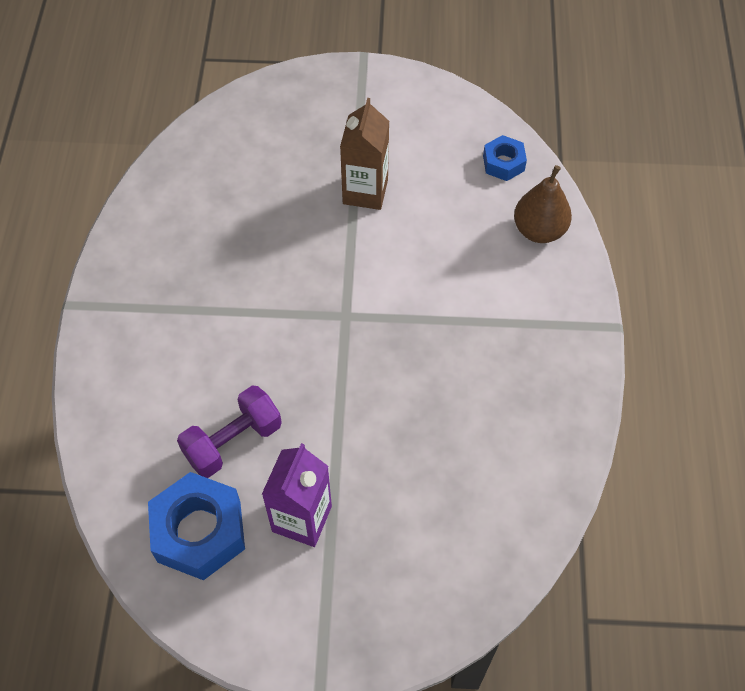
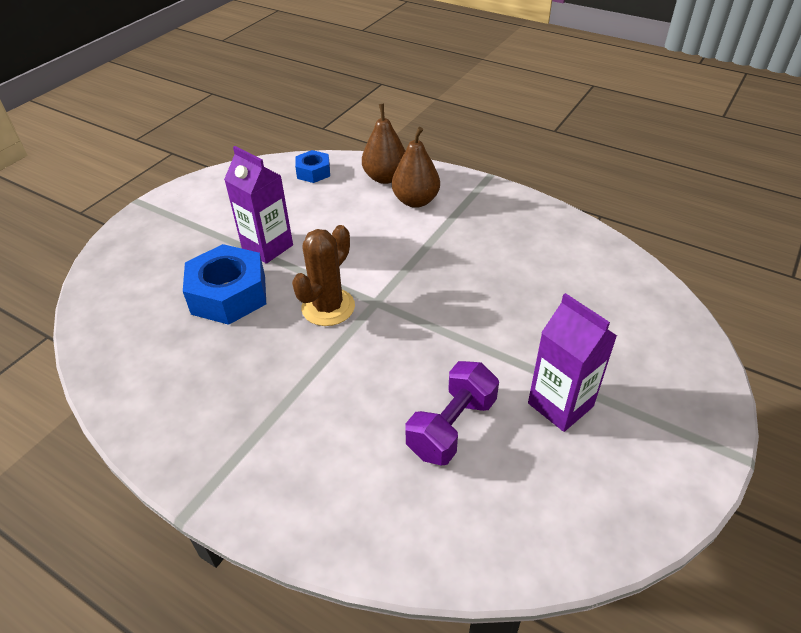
camera: 60 degrees left, 15 degrees down
(199, 531) = (537, 492): blue nut -> blue nut (228, 294)
(233, 441) = (451, 427): purple dumbbell -> purple dumbbell turned 45 degrees clockwise
(316, 282) = (328, 307): none -> brown cactus
(365, 192) = (267, 247): brown carton -> purple carton
(517, 277) = (415, 201): none -> brown pear

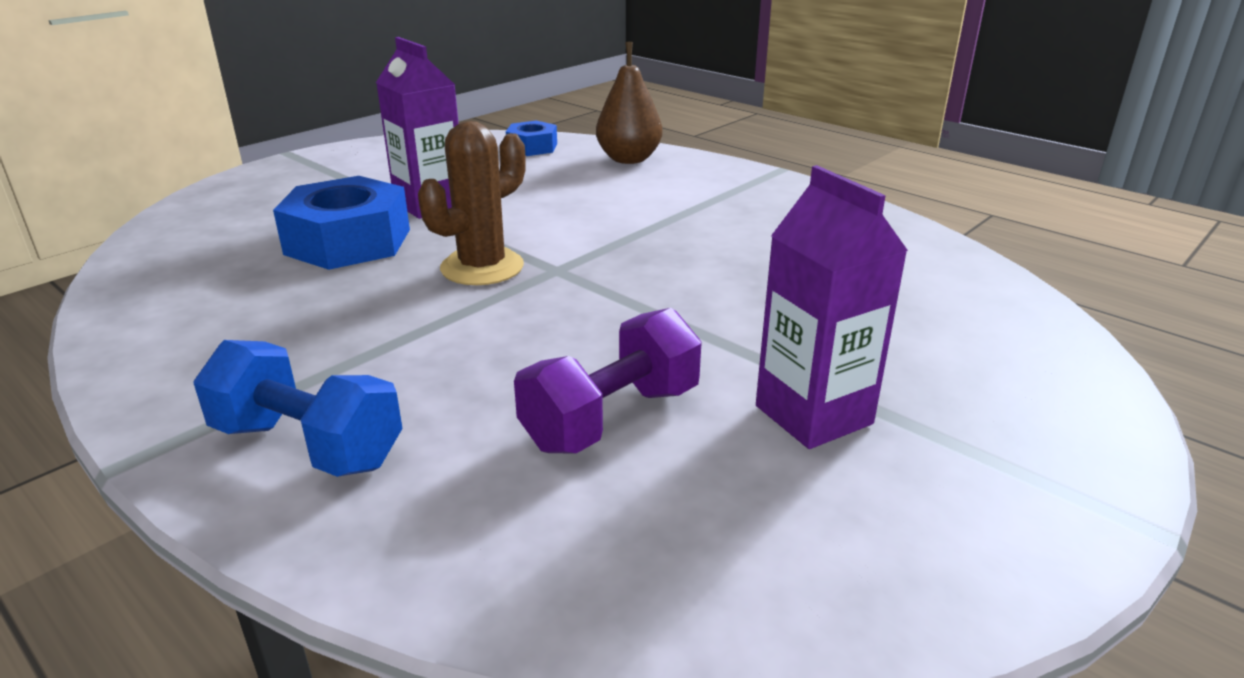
camera: 10 degrees right, 15 degrees down
(288, 479) = (308, 445): none -> blue dumbbell
(415, 201) = (662, 182): brown pear -> none

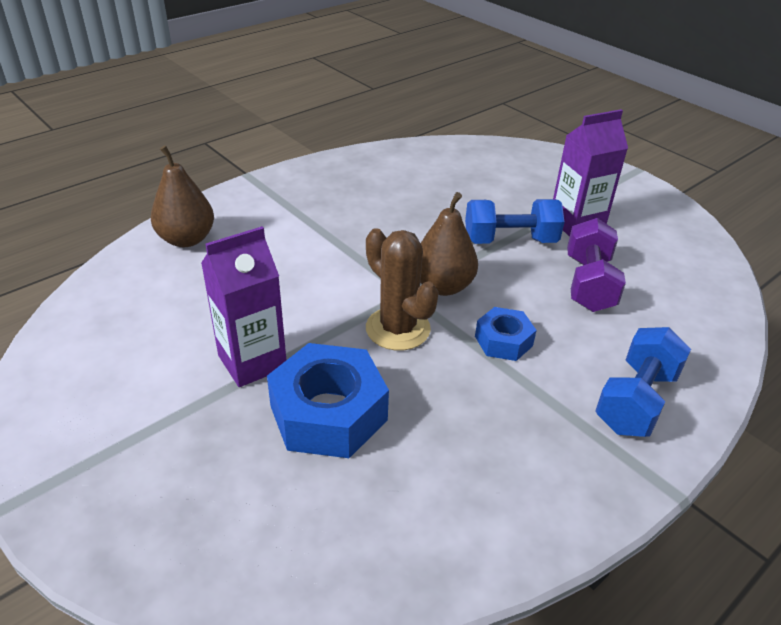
camera: 85 degrees left, 10 degrees up
(532, 147) = (117, 293): blue nut -> blue nut (503, 341)
(575, 292) = (443, 286): none -> brown pear
(611, 418) = (589, 284): purple dumbbell -> purple dumbbell turned 45 degrees clockwise
(716, 343) = (510, 241): none -> blue dumbbell

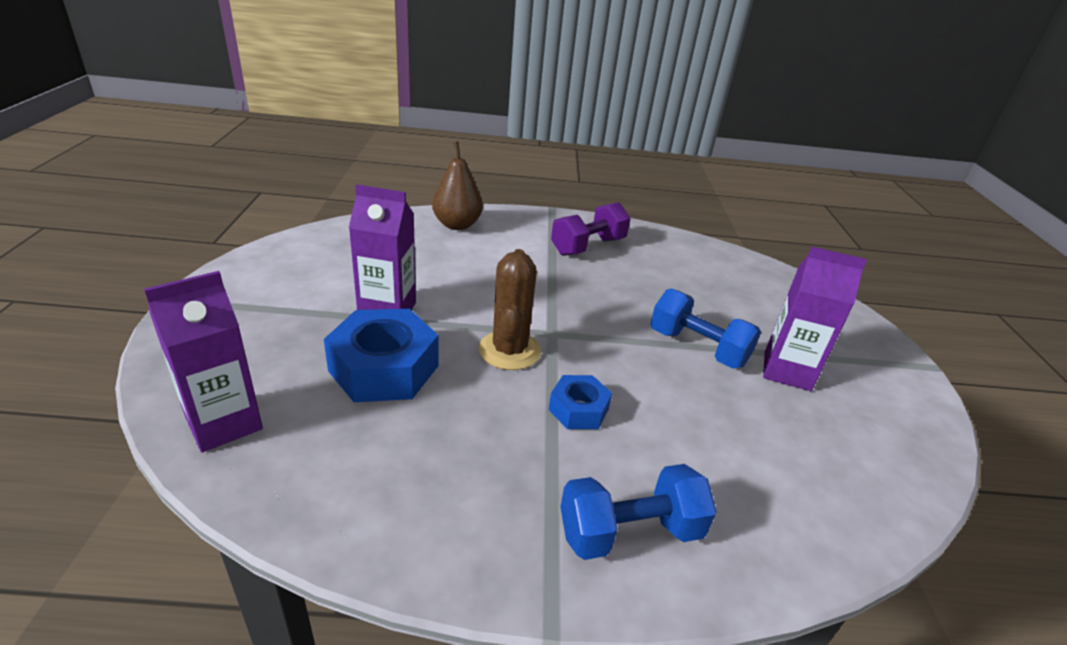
camera: 40 degrees right, 5 degrees down
(273, 562) = (224, 423): none -> purple carton
(443, 286) = (587, 345): brown pear -> none
(589, 284) = (726, 420): purple dumbbell -> purple dumbbell (588, 246)

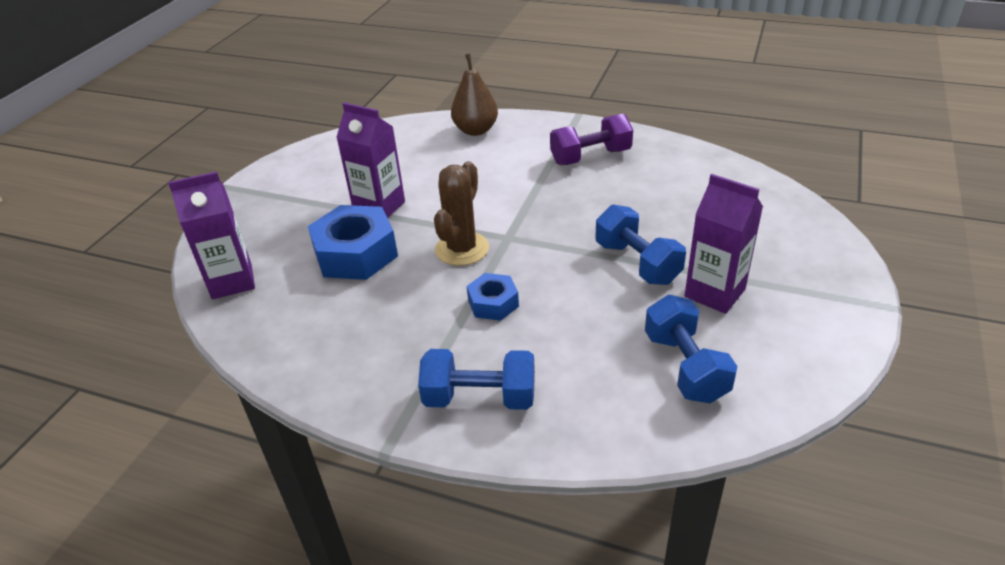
camera: 25 degrees right, 5 degrees up
(814, 454) = (685, 367): none -> blue dumbbell

